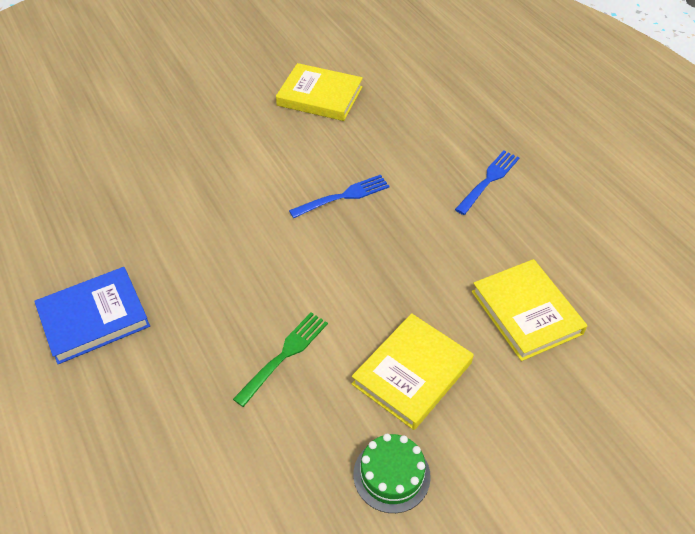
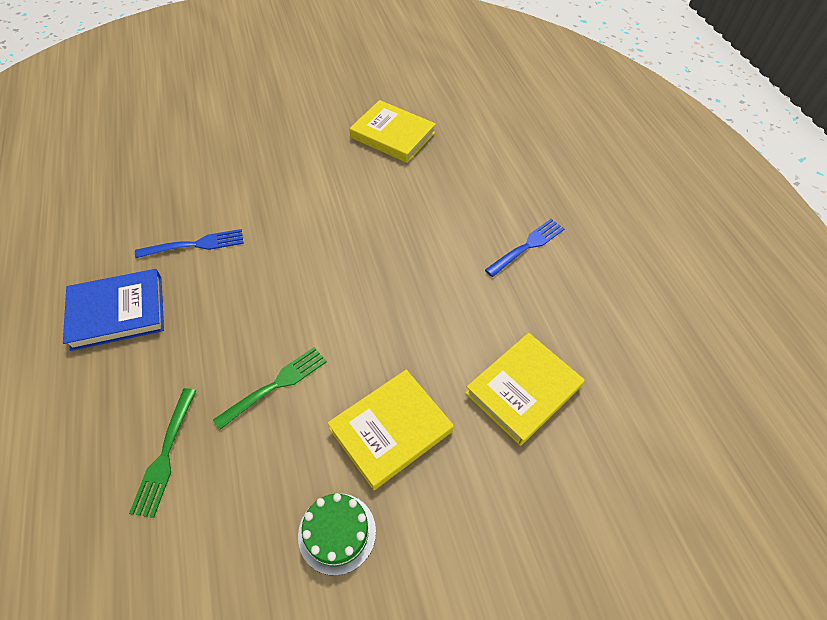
camera: 10 degrees right, 5 degrees up
(195, 441) = (165, 454): none -> green fork
(343, 197) = (382, 237): blue fork -> blue fork (194, 245)
(526, 312) = (523, 390): yellow book -> yellow book turned 60 degrees clockwise

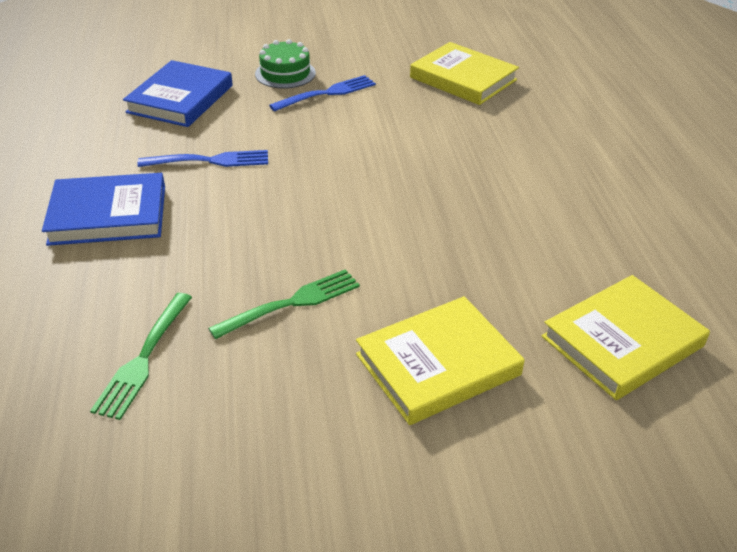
camera: 10 degrees right, 15 degrees down
(163, 179) = (180, 99): none -> blue book
(337, 533) = (355, 465): green cake -> green cake (285, 73)
(527, 246) = (632, 196): blue fork -> blue fork (326, 94)

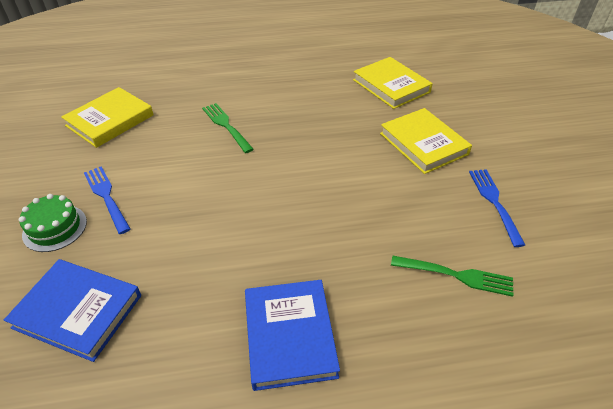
camera: 90 degrees left, 5 degrees up
(209, 161) = (207, 270): blue fork -> blue fork (495, 203)
(291, 304) = (387, 204): green fork -> green fork (226, 126)

